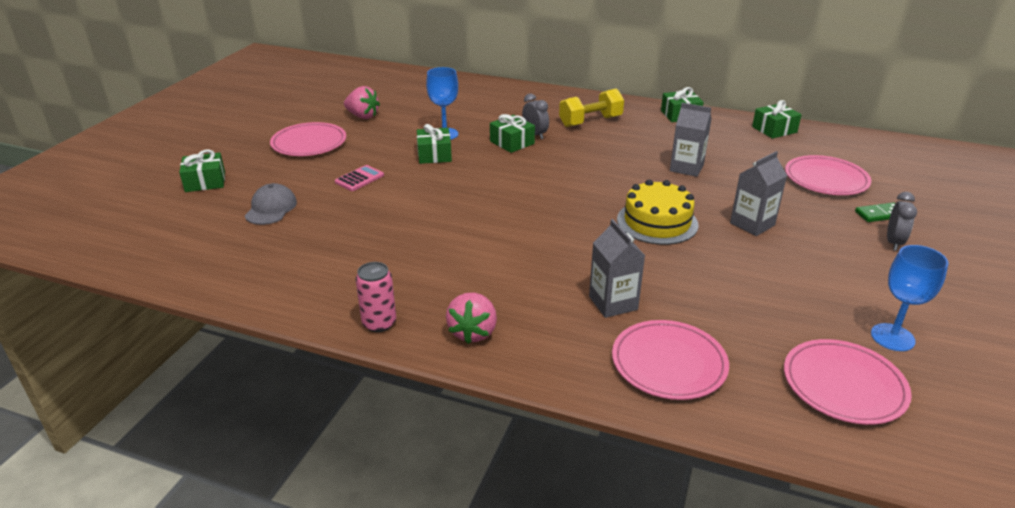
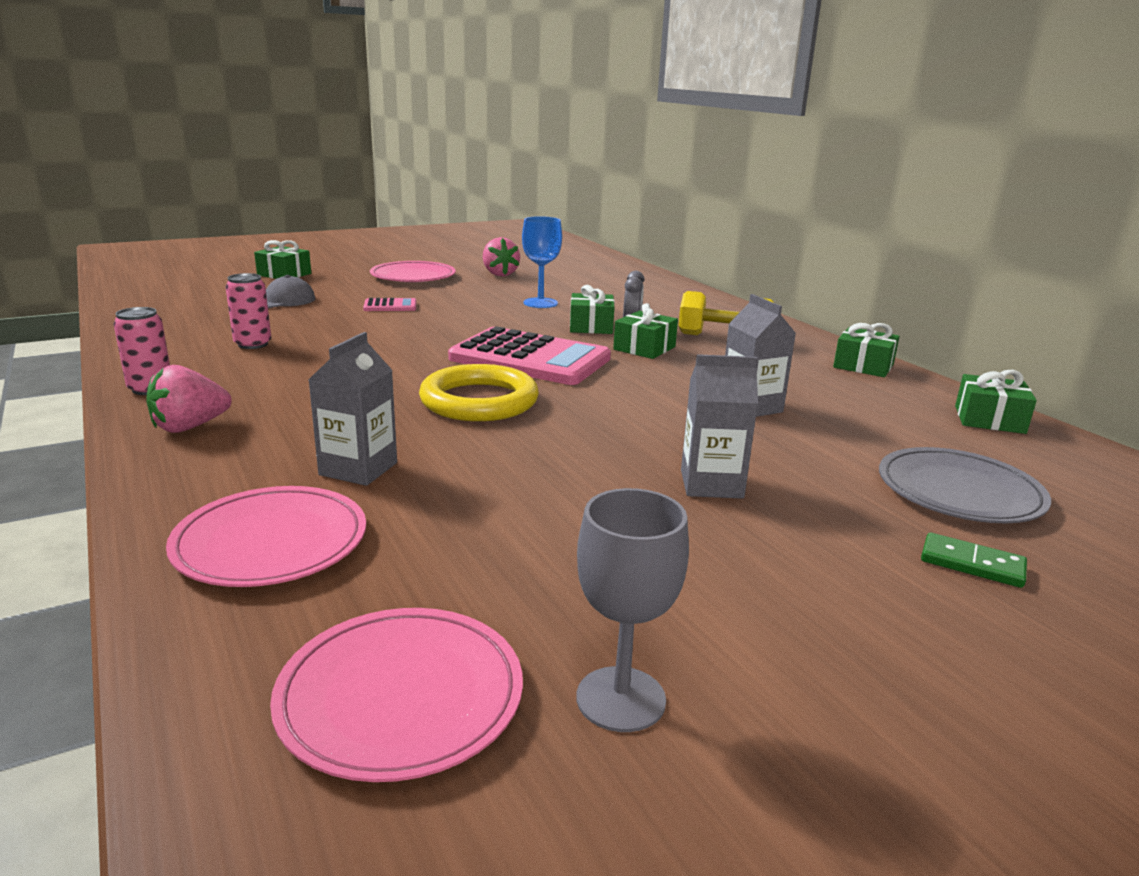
camera: 40 degrees right, 10 degrees down
(351, 255) = (253, 344): none -> pink can
(434, 155) = (493, 312): green gift -> green gift (644, 348)
(533, 184) = (530, 359): none -> pink calculator
(572, 229) = (479, 401): none -> yellow ring
(657, 222) = (587, 433): yellow cake -> none
(826, 179) = (959, 492): pink plate -> grey plate
(892, 337) = (620, 699): blue goblet -> grey goblet
(893, 242) = (917, 603): grey clock -> none

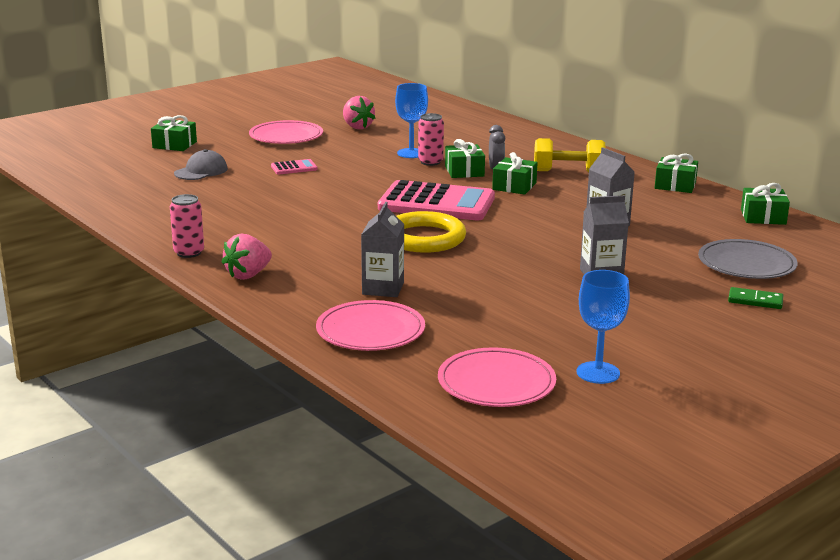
camera: 10 degrees left, 0 degrees up
(253, 344) = (222, 212): pink can -> pink can (430, 162)
(620, 699) = (598, 373): grey goblet -> blue goblet

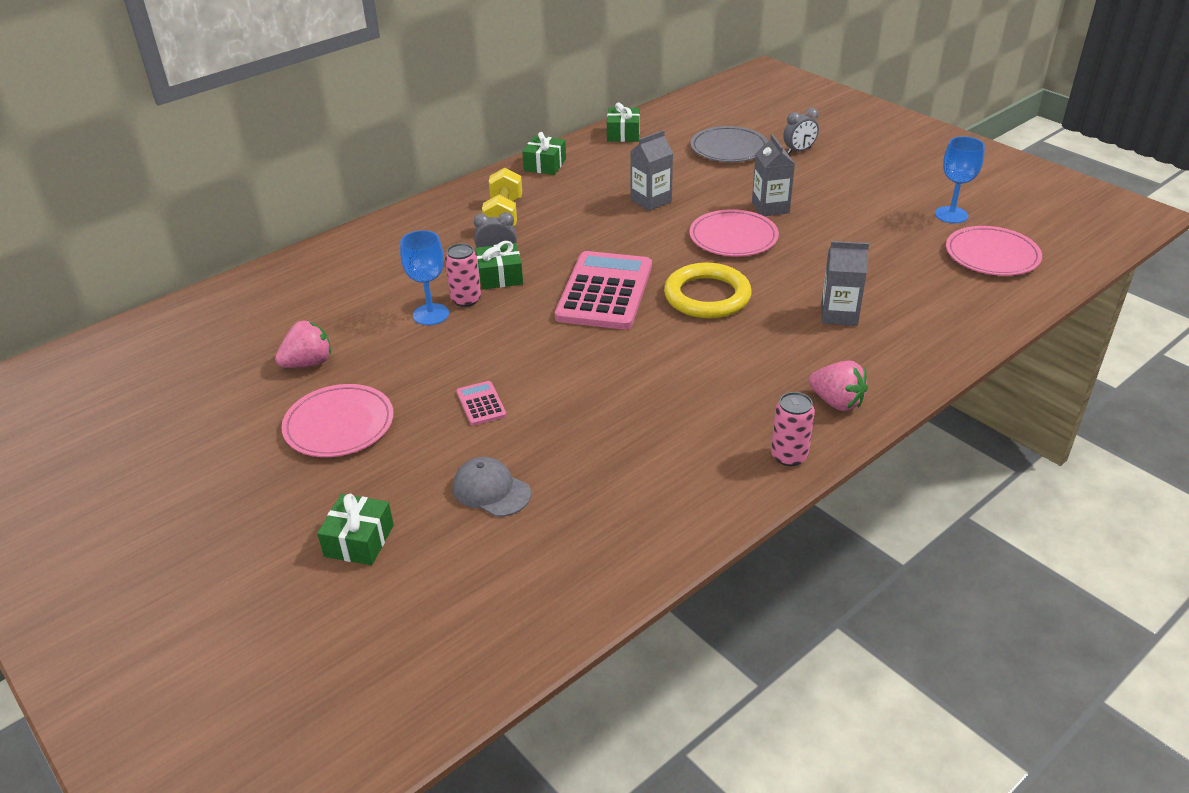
camera: 90 degrees left, 15 degrees up
(370, 331) = (932, 316): pink plate -> pink plate (733, 237)
(514, 186) = (549, 246): green gift -> none
(755, 301) = (799, 151): green domino -> grey clock

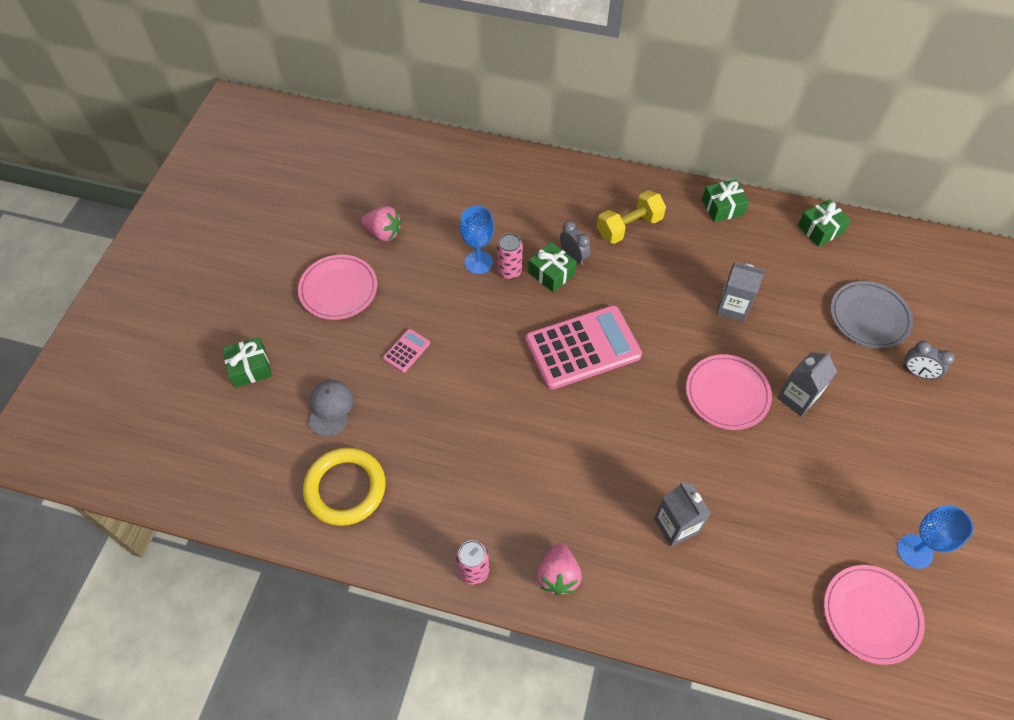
camera: 55 degrees right, 20 degrees up
(707, 296) = (629, 418): yellow ring -> yellow ring (345, 488)

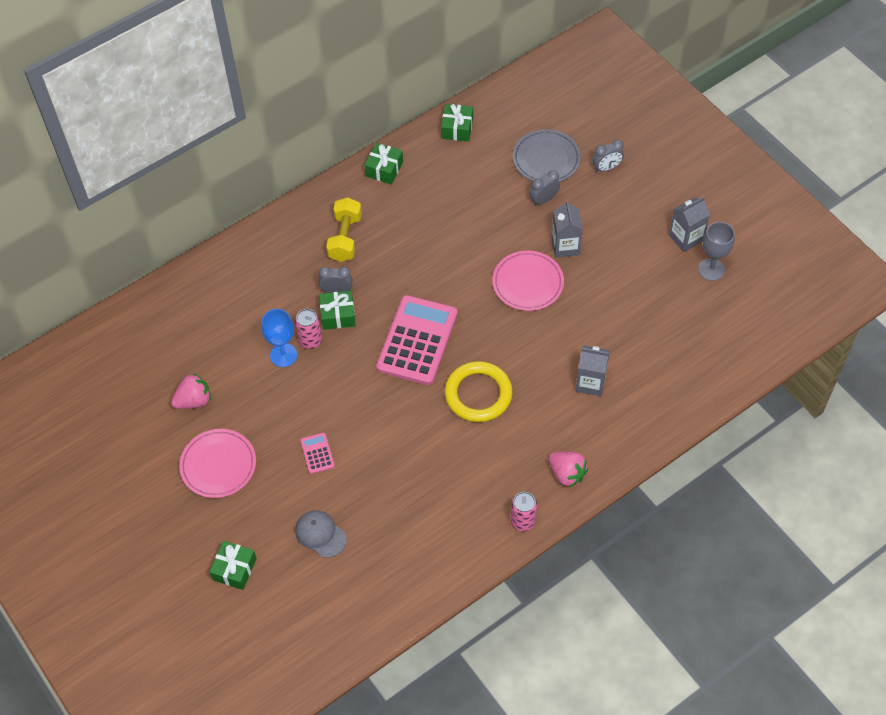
camera: 50 degrees left, 0 degrees up
(345, 488) = (395, 563): yellow ring -> yellow ring (478, 394)
(732, 307) = (468, 228): grey carton -> grey carton (686, 238)
(825, 345) = (543, 200): none -> grey clock
(871, 615) = (728, 323): pink plate -> none
(915, 551) = (711, 269): blue goblet -> grey goblet

